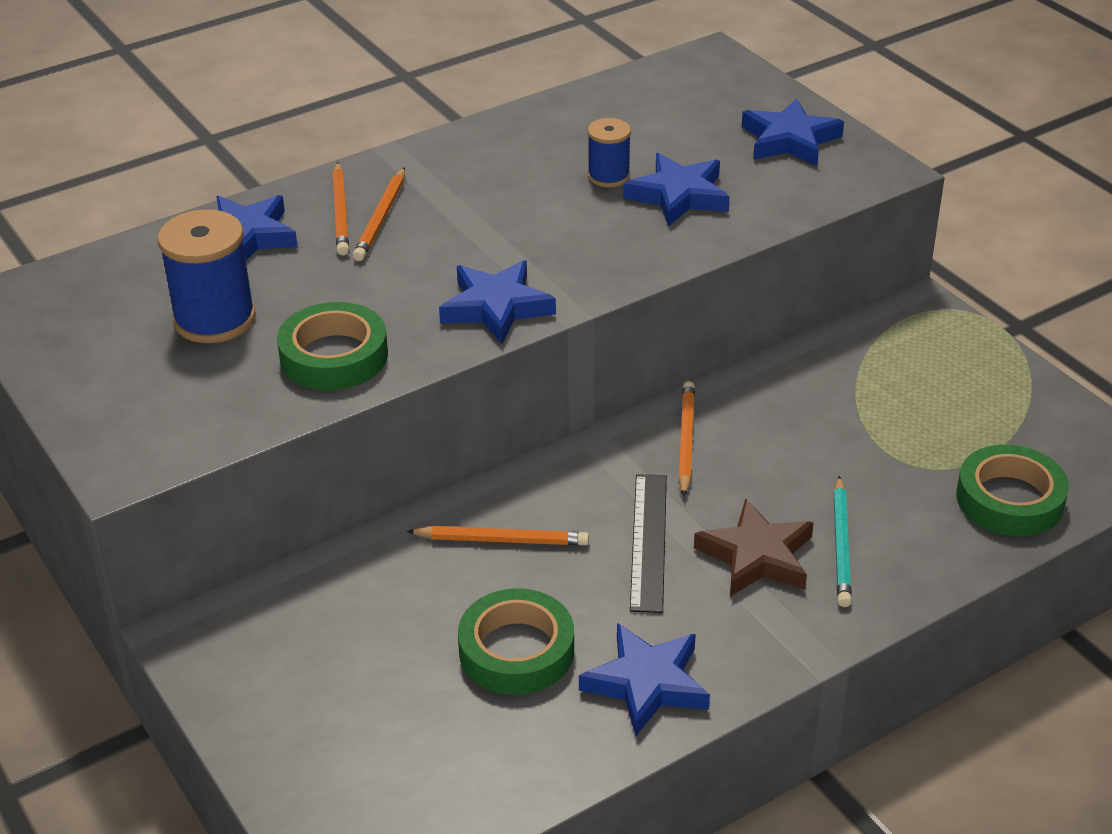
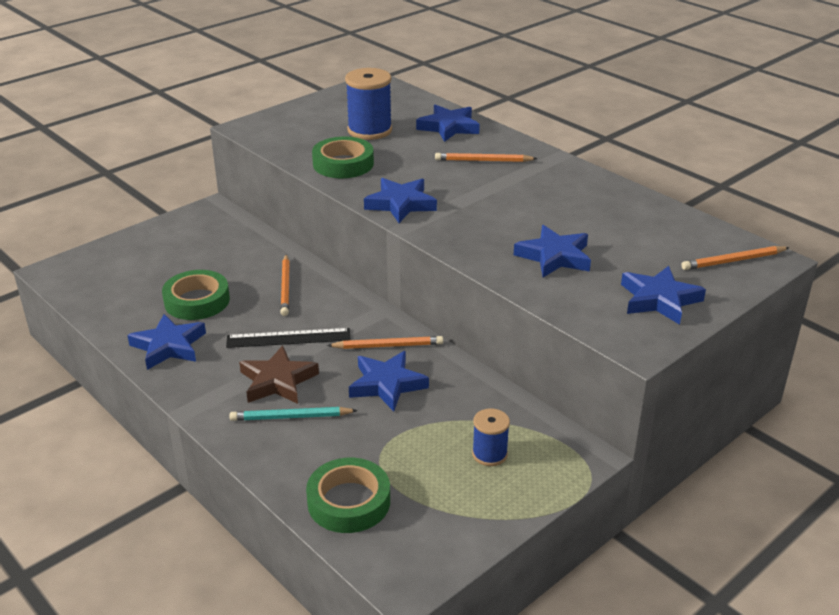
camera: 80 degrees right, 5 degrees down
(341, 212) = (484, 149): orange pencil -> orange pencil (733, 261)
(608, 176) = (567, 228): blue spool -> blue spool (489, 454)
(776, 449) = (387, 384): none -> blue star

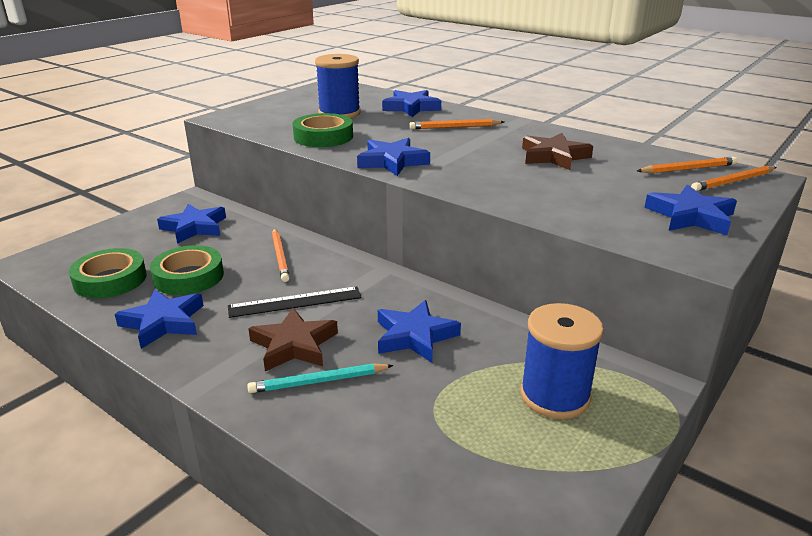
camera: 10 degrees left, 5 degrees down
(349, 501) = (416, 472): green tape -> green tape (110, 280)
(388, 346) = (402, 299): orange pencil -> orange pencil (688, 169)
(489, 454) = (555, 396): blue spool -> blue spool, size x1.73
(554, 256) = (565, 190): blue star -> blue star (194, 227)
(567, 211) = (554, 156): none -> brown star

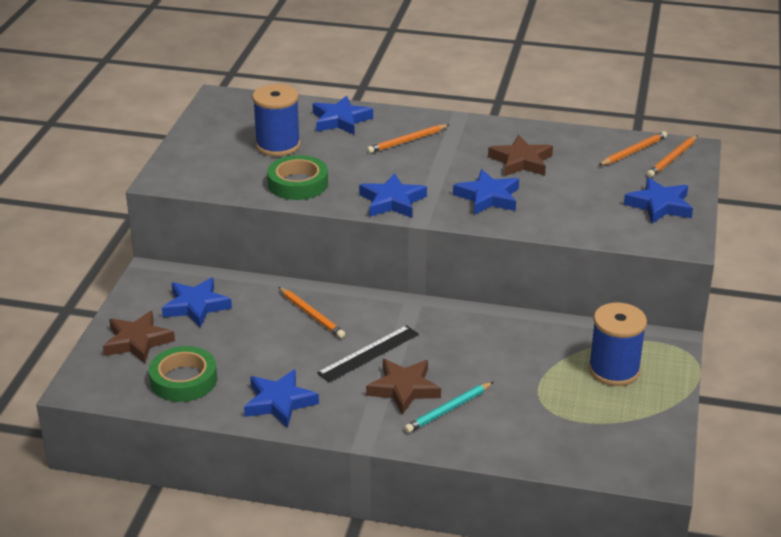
camera: 25 degrees left, 5 degrees up
(116, 241) = (137, 341): none -> brown star
(188, 276) = (251, 357): green tape -> none
(415, 336) = (487, 355): blue star -> blue star (488, 197)

